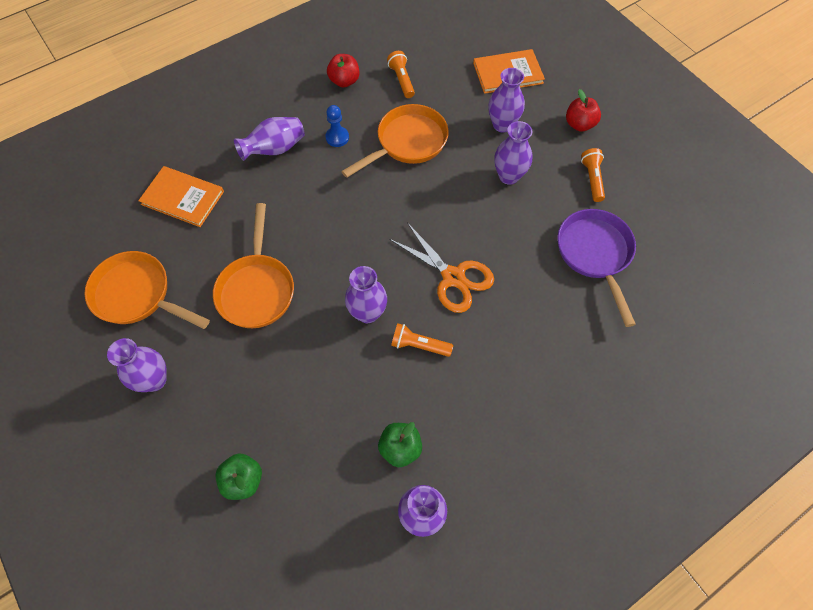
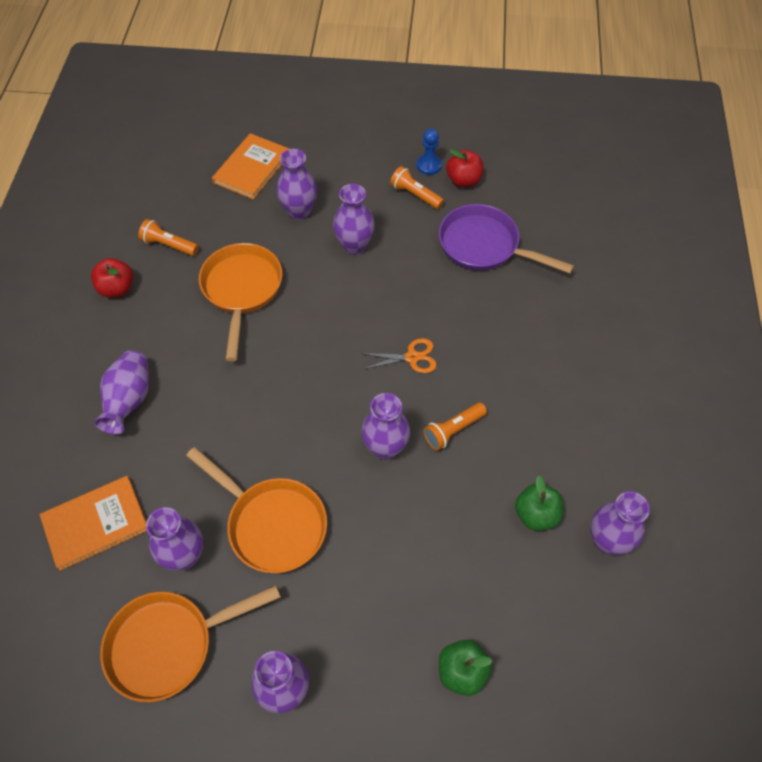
camera: 50 degrees left, 5 degrees down
(198, 259) = (184, 556): none -> purple vase
(337, 137) = (174, 340): blue pawn -> blue pawn (429, 165)
(453, 277) = (412, 357): orange scissors -> orange scissors, size x0.59
(579, 124) = (356, 163): red apple -> red apple (463, 180)

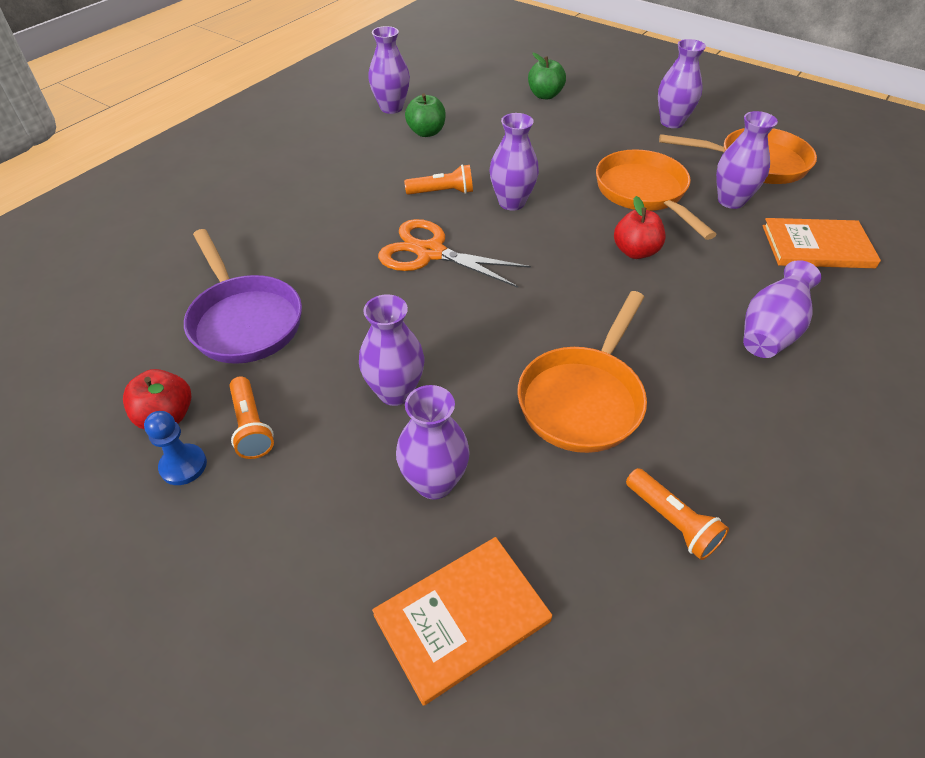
camera: 150 degrees left, 10 degrees down
(117, 288) = (774, 482): red apple -> red apple (635, 251)
(412, 357) = (430, 252): orange scissors -> orange scissors, size x1.69

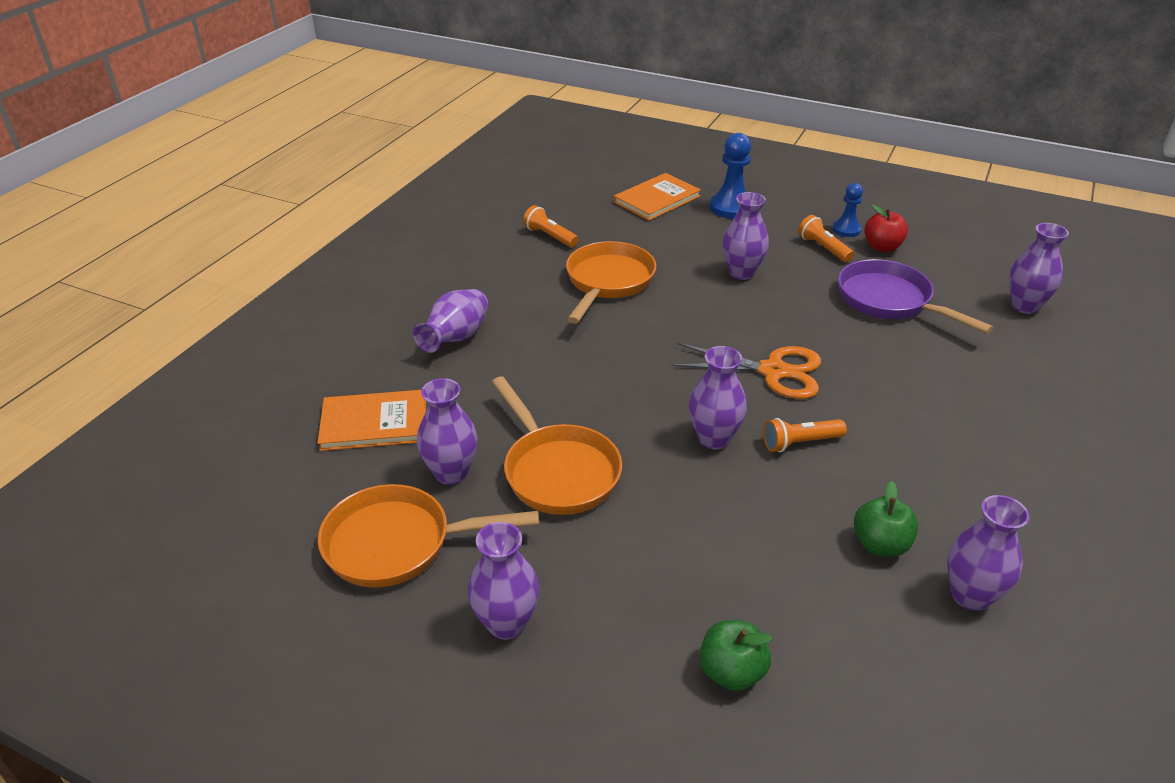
camera: 170 degrees right, 10 degrees down
(333, 563) = (731, 207): none -> blue pawn
(434, 482) = (692, 237): purple vase -> purple vase (1024, 306)
(635, 251) = (569, 395): red apple -> none

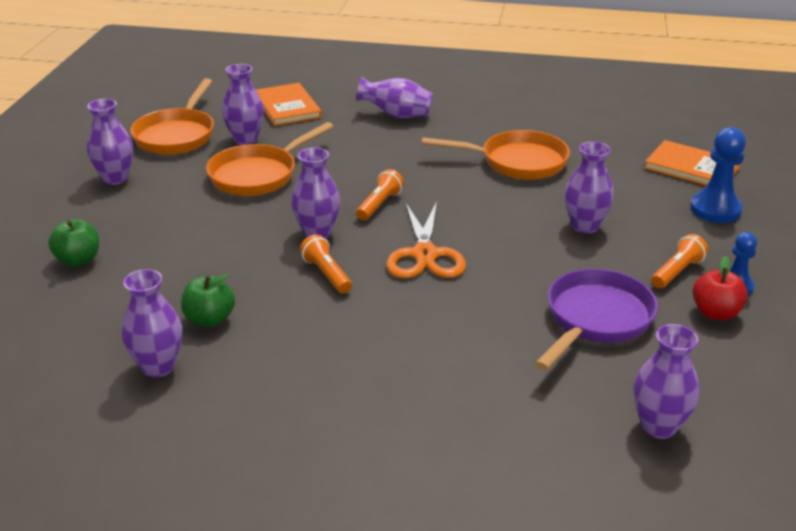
camera: 75 degrees right, 5 degrees down
(398, 544) = (177, 135): orange pan -> orange pan turned 150 degrees counterclockwise
(550, 236) = (572, 127): orange flashlight -> orange flashlight (379, 205)

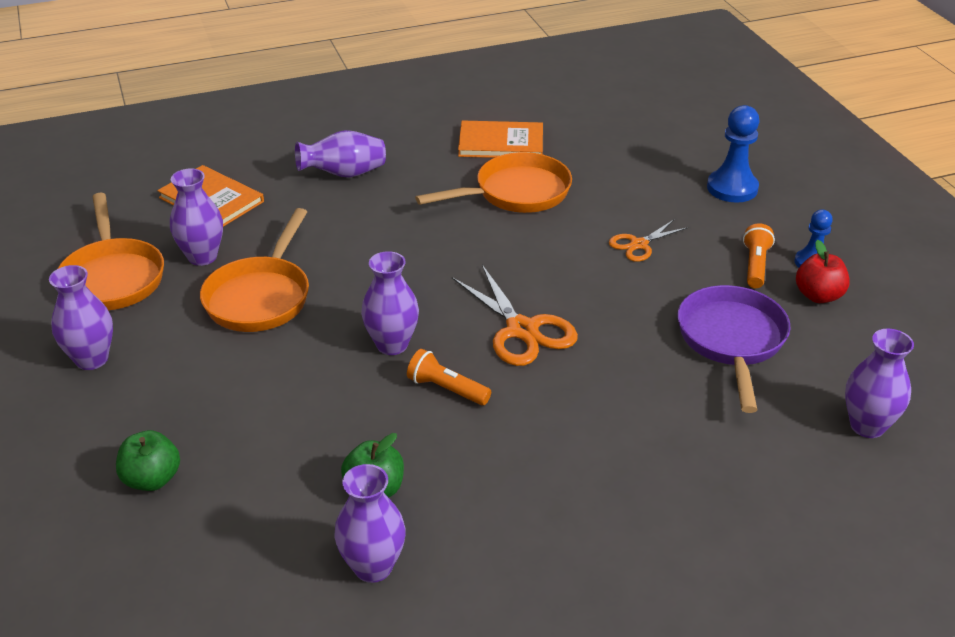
camera: 30 degrees left, 5 degrees up
(379, 205) = (425, 289): orange flashlight -> none
(585, 226) = (639, 244): purple vase -> orange scissors
(692, 168) = (676, 149): orange book -> orange book (501, 143)

